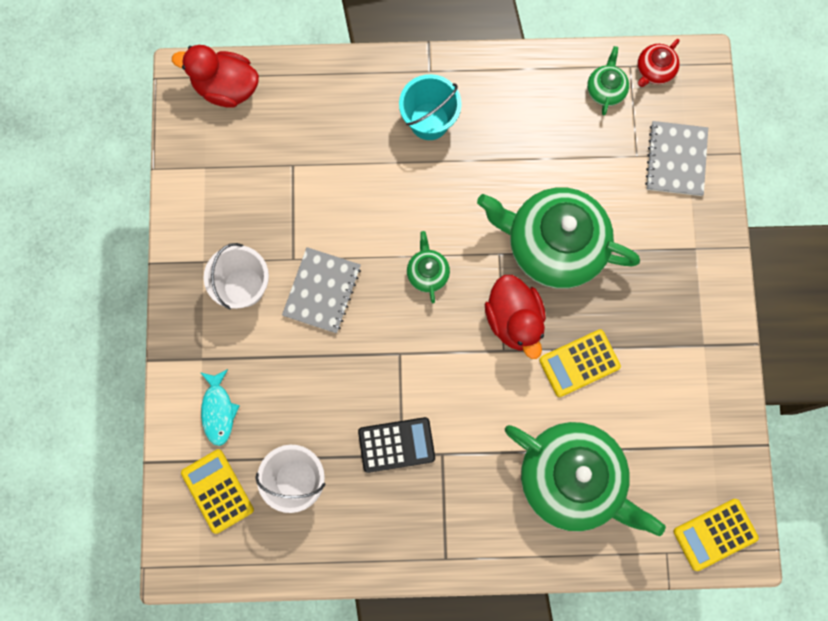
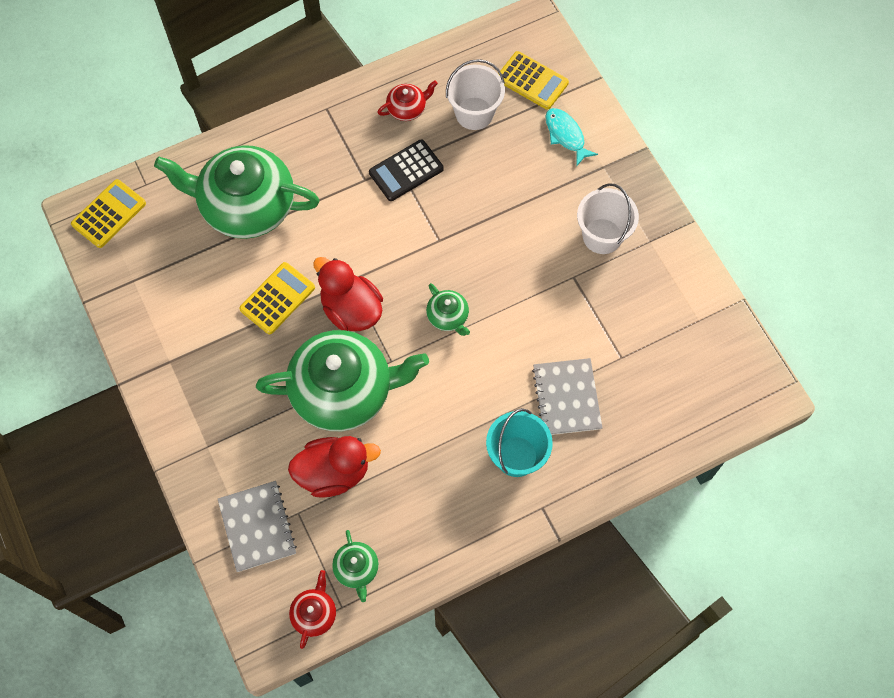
camera: 155 degrees right, 10 degrees down
(226, 87) = (725, 402): red duck -> red duck (333, 472)
(322, 291) = (533, 261): grey notebook -> grey notebook (566, 398)
(361, 518) = (407, 108): none -> red teapot

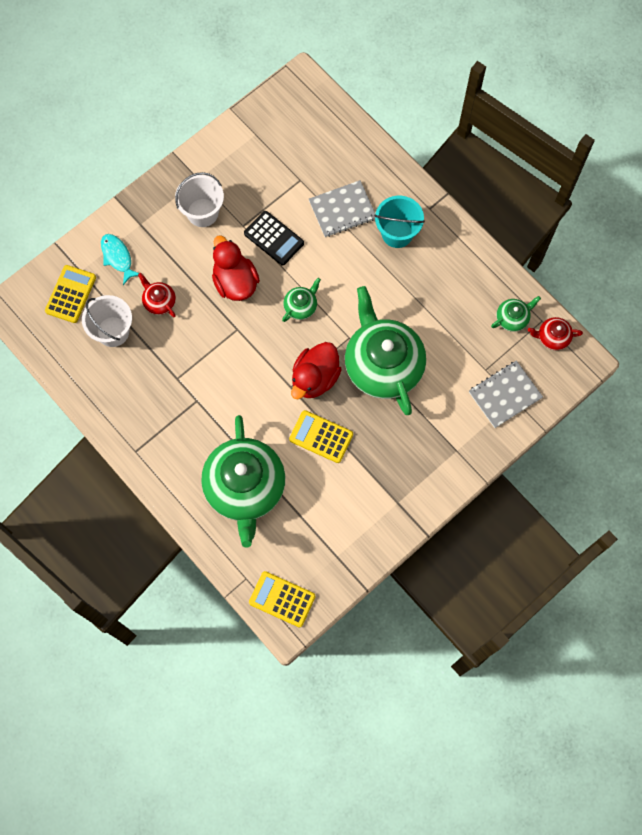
camera: 105 degrees left, 5 degrees up
(333, 472) = (448, 354): red duck -> red duck (235, 282)
(406, 171) = (180, 370): black calculator -> black calculator (274, 238)
(407, 108) = (120, 385): red teapot -> red teapot (159, 301)
(566, 135) = (117, 257): turquoise fish -> turquoise fish turned 105 degrees clockwise

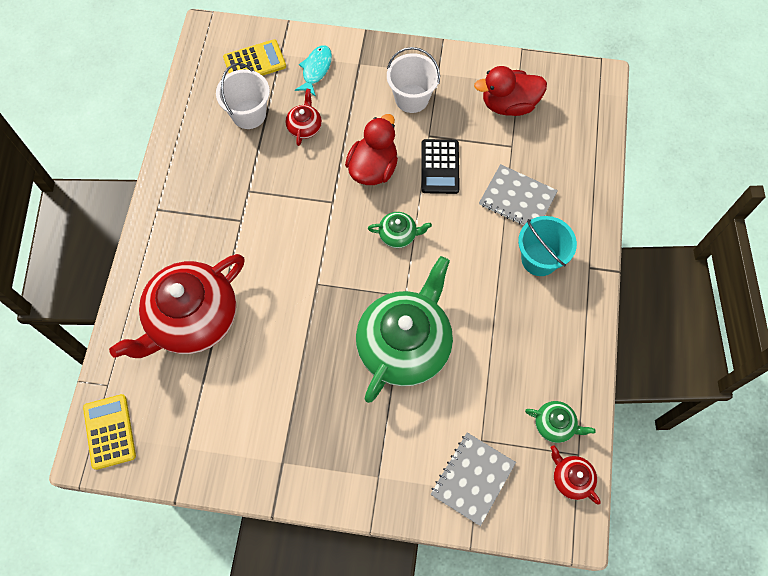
camera: 50 degrees right, 5 degrees down
(245, 488) = (192, 319): green teapot -> red teapot
(315, 378) = (342, 297): red duck -> red duck (509, 104)
(321, 437) = (291, 345): yellow calculator -> none
(505, 395) = (472, 478): grey notebook -> grey notebook turned 75 degrees counterclockwise

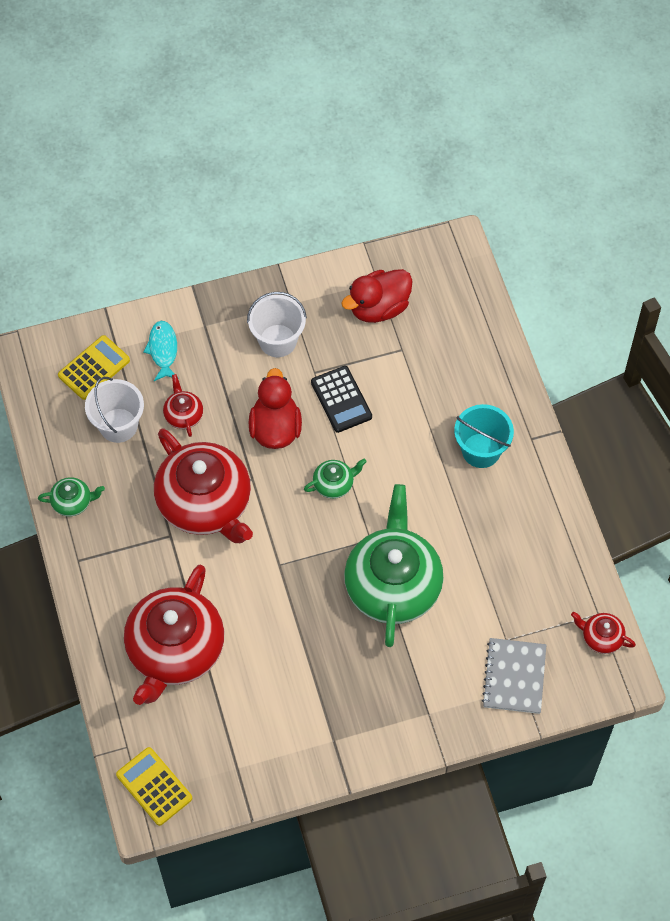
camera: 25 degrees left, 5 degrees down
(284, 206) = (206, 503): none -> red teapot
(517, 199) = (432, 400): grey notebook -> none
(555, 425) = (565, 597): green teapot -> green teapot (72, 502)

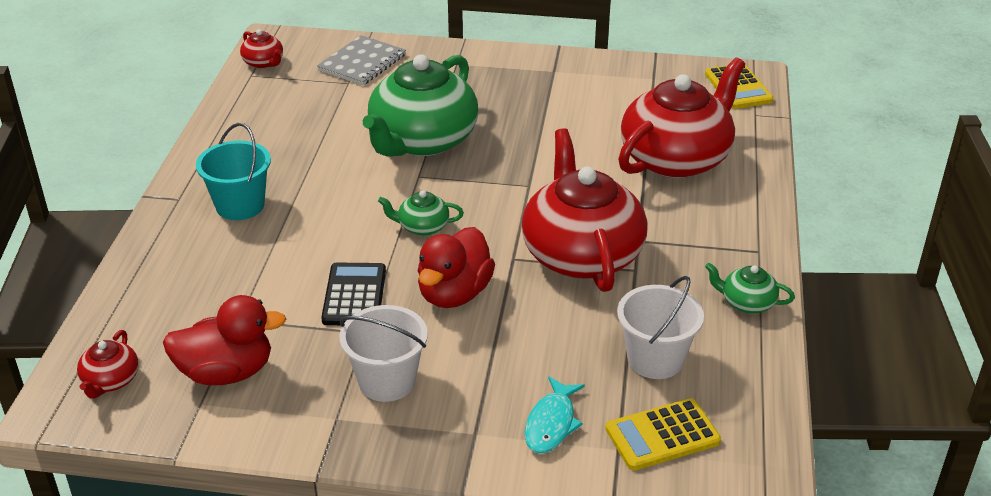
camera: 155 degrees left, 25 degrees down
(183, 414) = (562, 343): red teapot -> red teapot (110, 381)

